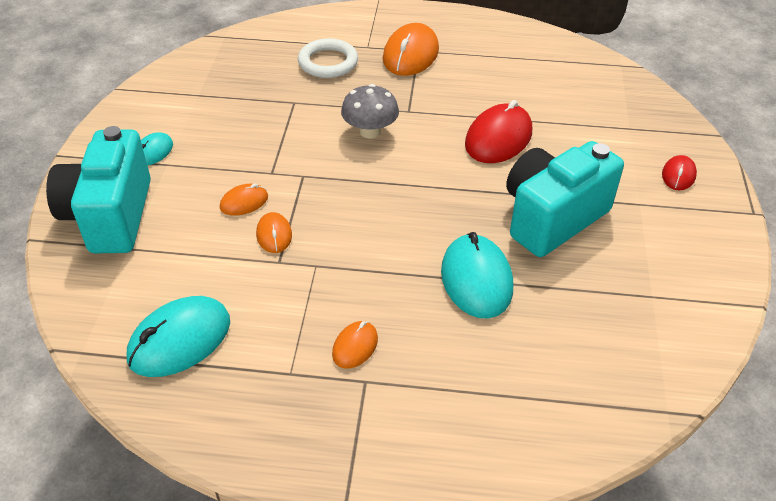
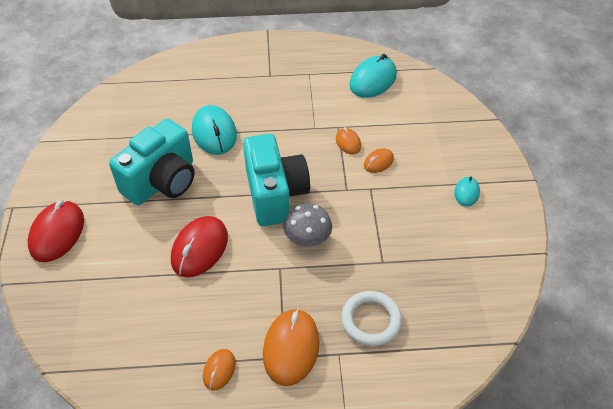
camera: 170 degrees right, 5 degrees up
(110, 216) = (460, 140): turquoise camera -> turquoise camera (275, 194)
(355, 346) = (279, 89): orange mouse -> orange mouse (219, 370)
(678, 175) = (57, 233): red mouse -> red mouse, size x1.88

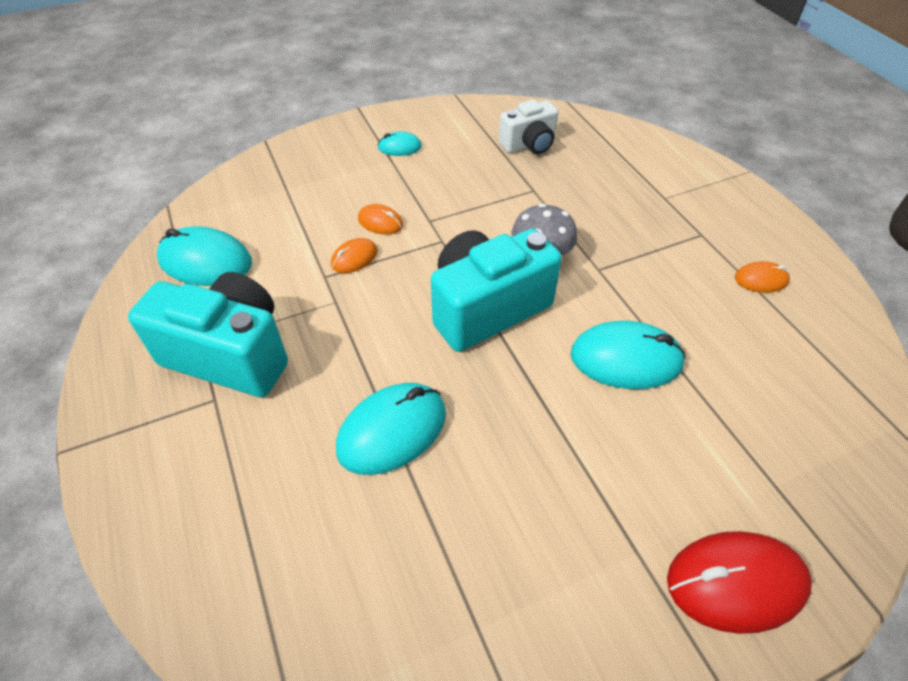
camera: 110 degrees left, 0 degrees up
(162, 181) = (536, 463): turquoise camera -> turquoise camera (230, 355)
(199, 248) = (626, 359): red mouse -> turquoise mouse
(291, 348) = (688, 232): orange mouse -> none
(371, 320) = (611, 184): white ring -> none
(446, 281) = (529, 145): none -> white camera

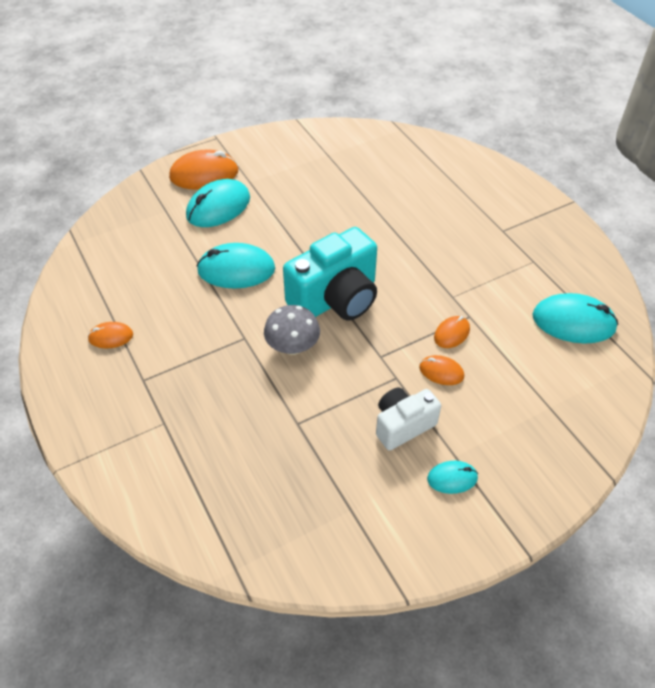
camera: 175 degrees right, 0 degrees up
(230, 355) = (508, 255): turquoise camera -> none
(392, 431) = (386, 221): turquoise mouse -> turquoise mouse (218, 207)
(529, 145) = (301, 495): white camera -> white camera (403, 425)
(735, 582) = (204, 174): red mouse -> orange mouse

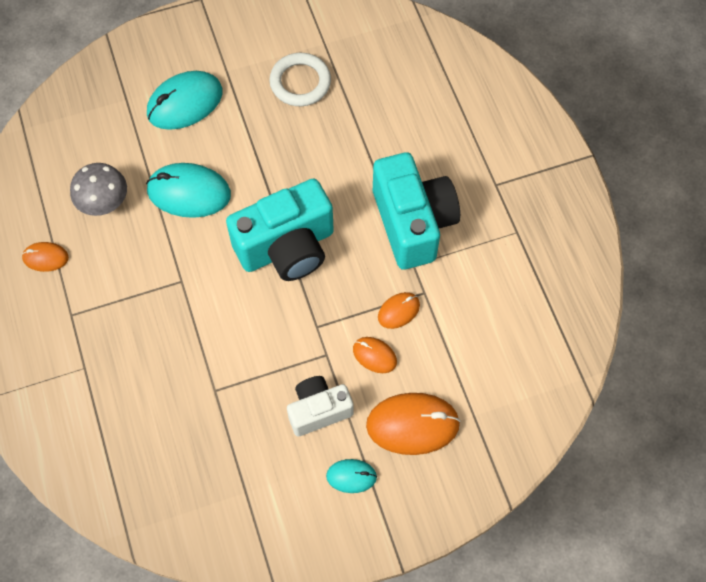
camera: 10 degrees right, 15 degrees up
(204, 174) = (177, 52): orange mouse -> orange mouse (412, 425)
(292, 346) = (229, 300): grey mushroom -> grey mushroom (104, 202)
(315, 182) = (300, 82): none -> white ring
(442, 266) = (413, 223): none -> turquoise camera
(573, 322) = (534, 318): turquoise mouse -> none

